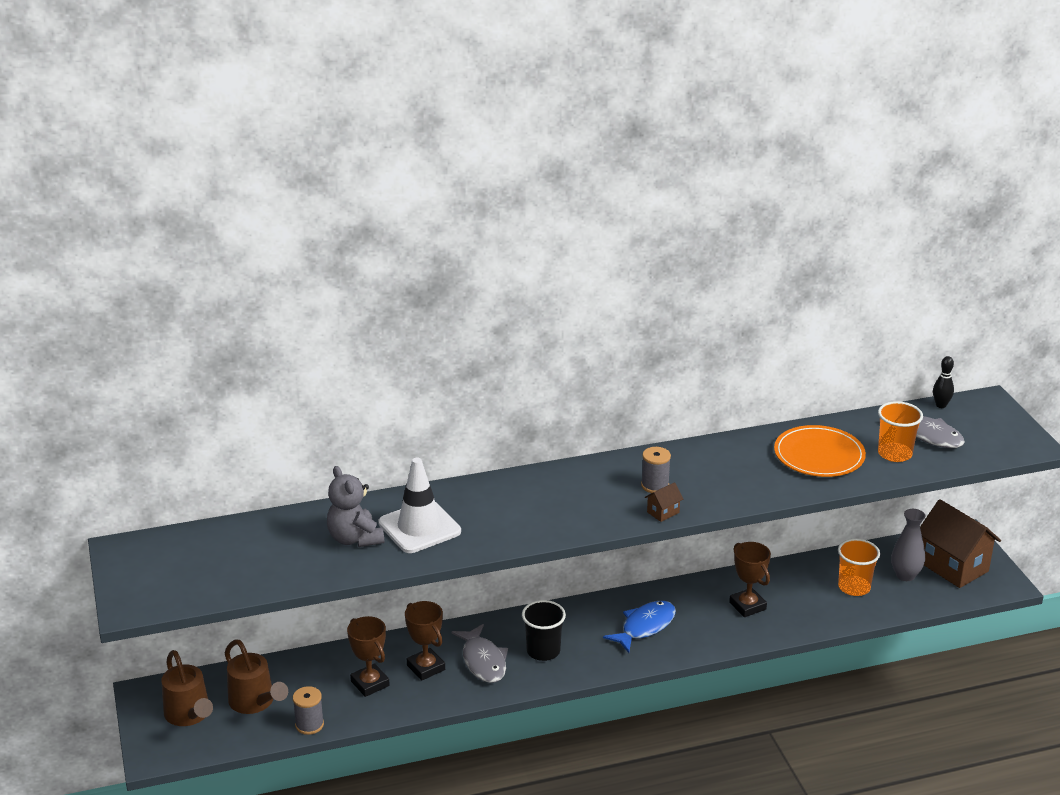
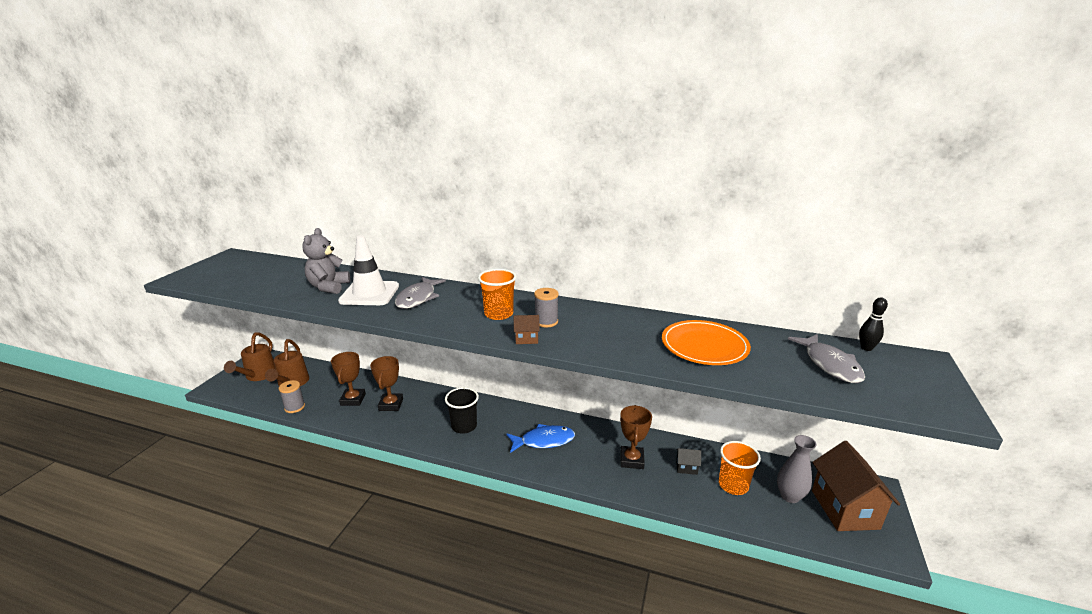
camera: 35 degrees right, 5 degrees down
(483, 661) = (424, 416): grey fish -> grey fish (418, 298)
(802, 590) = (686, 468): none -> black house
(894, 454) = (779, 368): orange cup -> orange cup (498, 314)

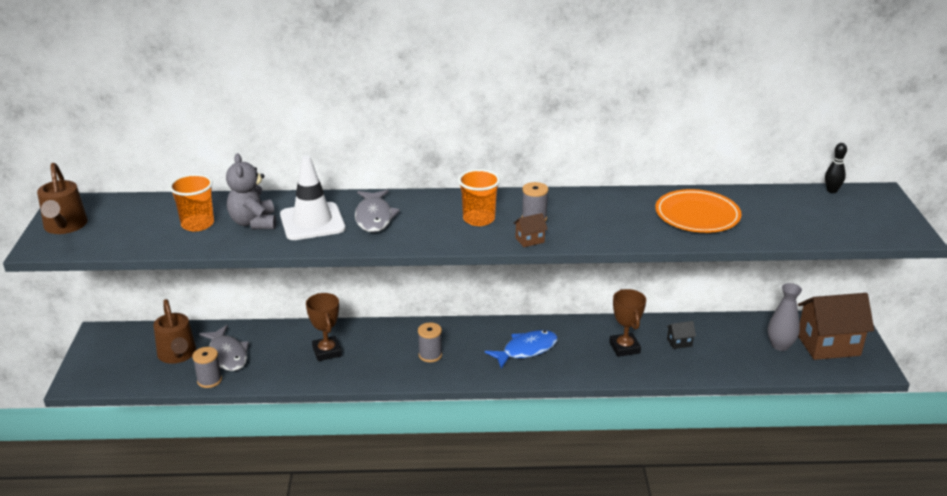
camera: 20 degrees left, 5 degrees up
(258, 375) = (122, 356): brown watering can -> brown watering can (65, 227)
(353, 400) = (275, 356): brown trophy -> none
(464, 426) = (430, 355): black cup -> grey spool
(733, 485) = (728, 348): orange cup -> orange cup (197, 224)
(830, 365) = (809, 212): grey fish -> grey fish (227, 355)
(844, 509) = (828, 345): brown house -> brown house turned 75 degrees counterclockwise

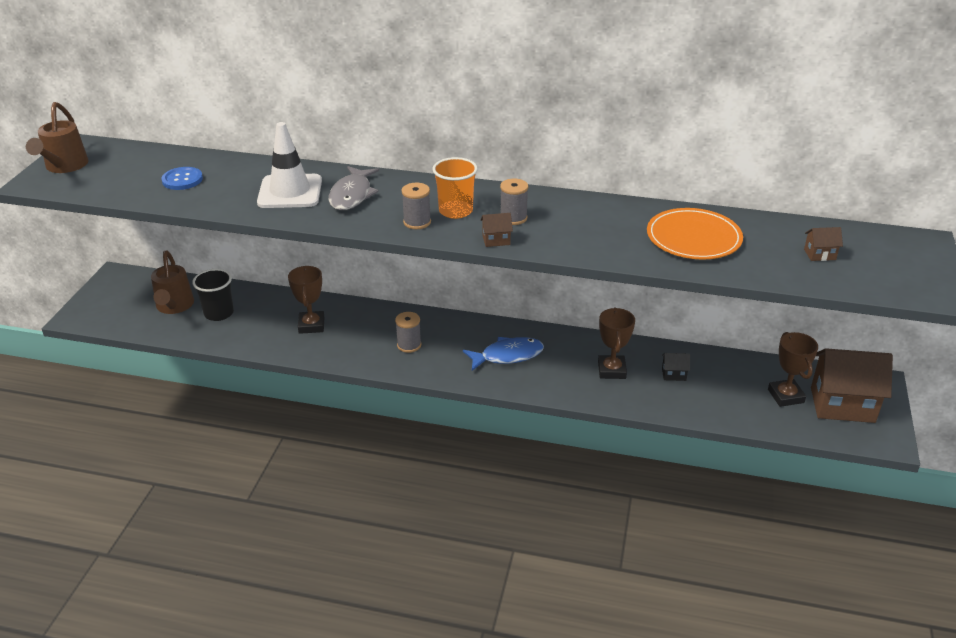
camera: 15 degrees right, 5 degrees up
(197, 224) = (182, 180): orange cup -> blue button
(209, 380) = (191, 335): grey spool -> grey spool (417, 222)
(227, 355) = (219, 313): grey fish -> black cup
(253, 223) = (234, 185): grey teddy bear -> none
(780, 345) = (785, 396): grey vase -> brown trophy
(805, 215) = (819, 254): none -> brown house
(832, 191) = (866, 231): black bowling pin -> none

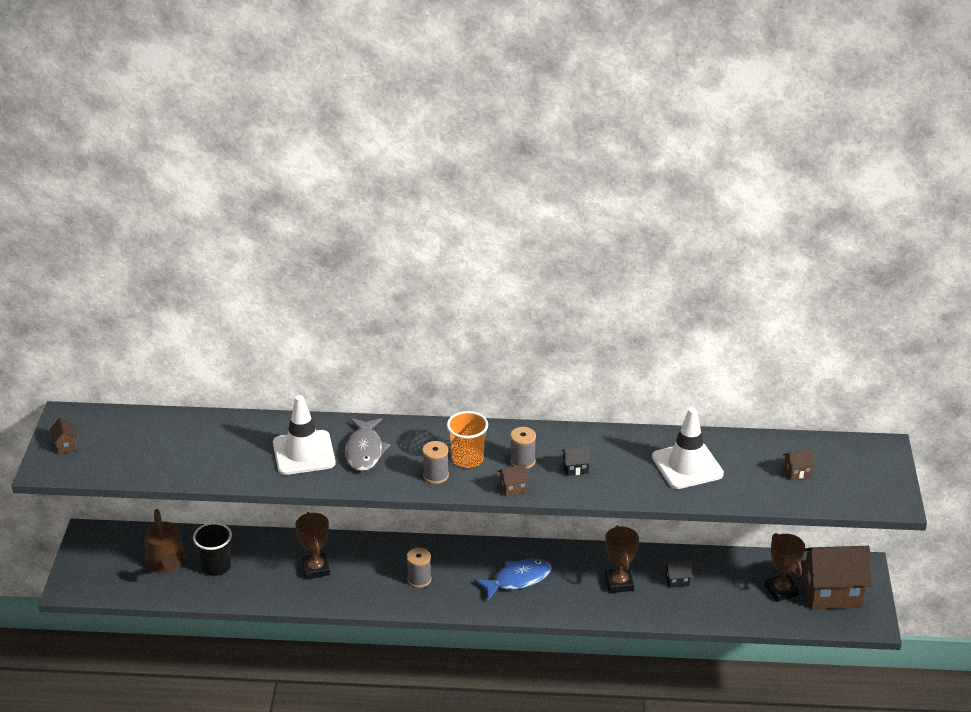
camera: 10 degrees left, 0 degrees up
(64, 166) = (65, 445): brown watering can -> brown house
(182, 180) = (192, 449): blue button -> none
(569, 229) = (575, 468): none -> black house
(693, 238) = (687, 466): orange plate -> white traffic cone

